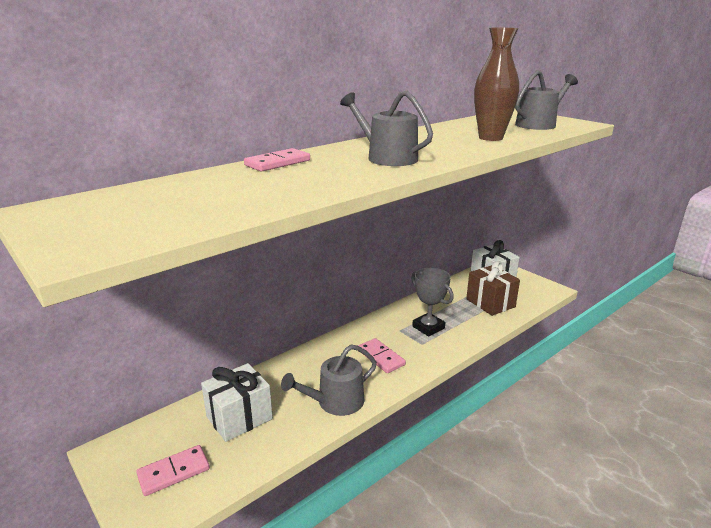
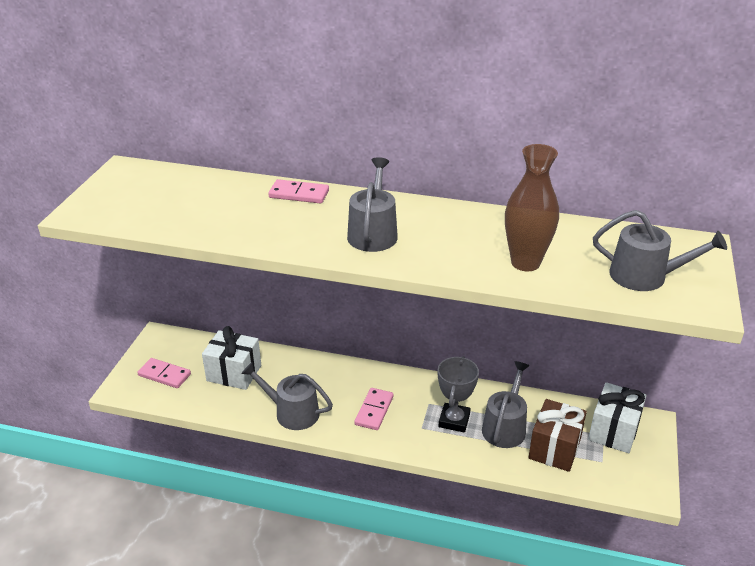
camera: 55 degrees right, 10 degrees up
(454, 311) = (505, 427): none -> grey watering can

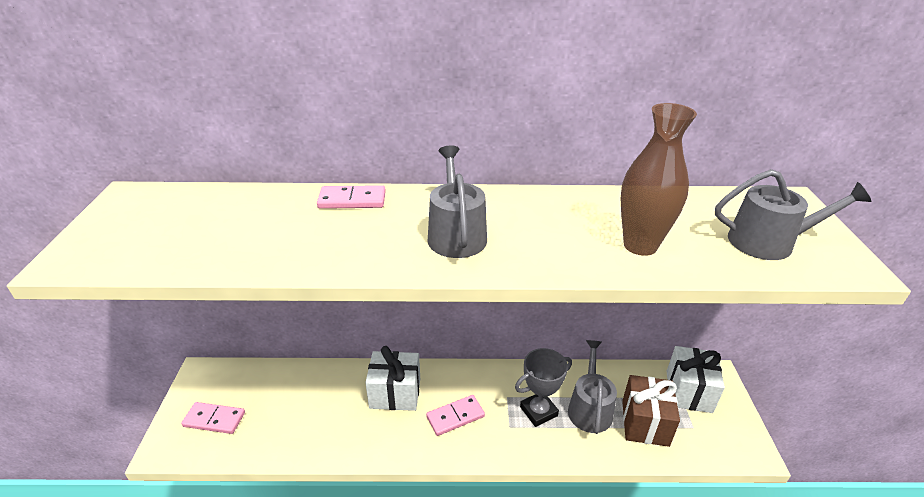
camera: 15 degrees left, 0 degrees up
(234, 373) = (294, 402): white gift -> white gift (395, 393)
(292, 412) = (369, 437): grey watering can -> none
(374, 410) = (455, 417): pink domino -> pink domino turned 60 degrees clockwise
(454, 420) = (538, 411): grey trophy -> grey trophy turned 60 degrees clockwise

